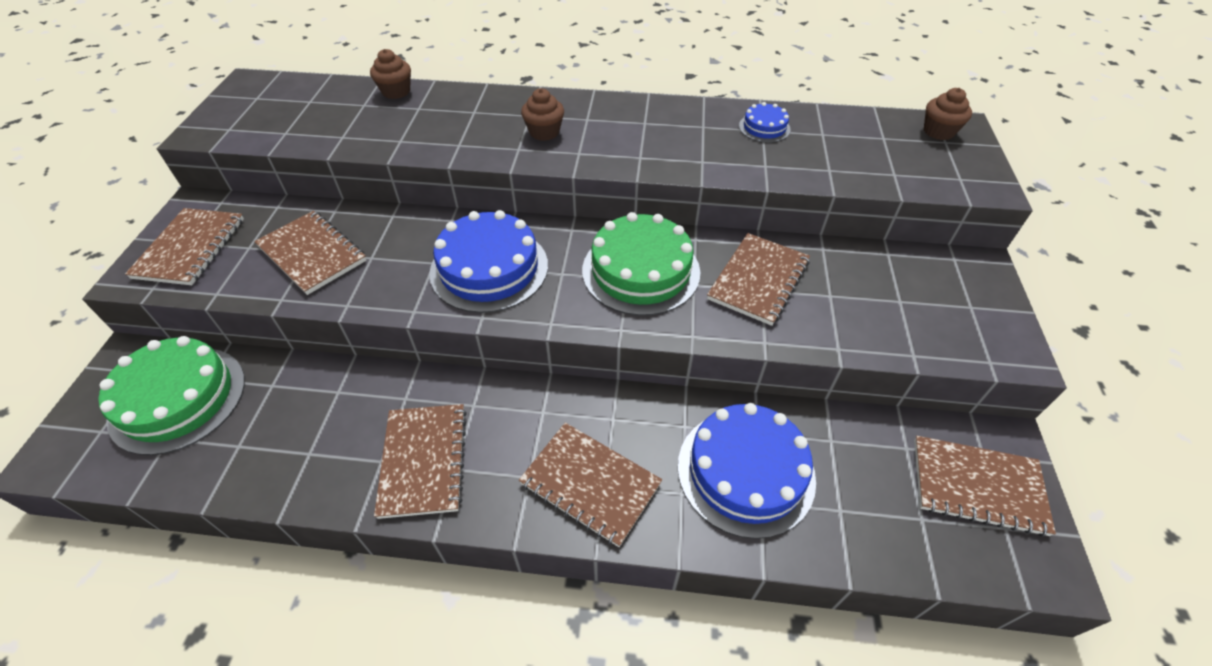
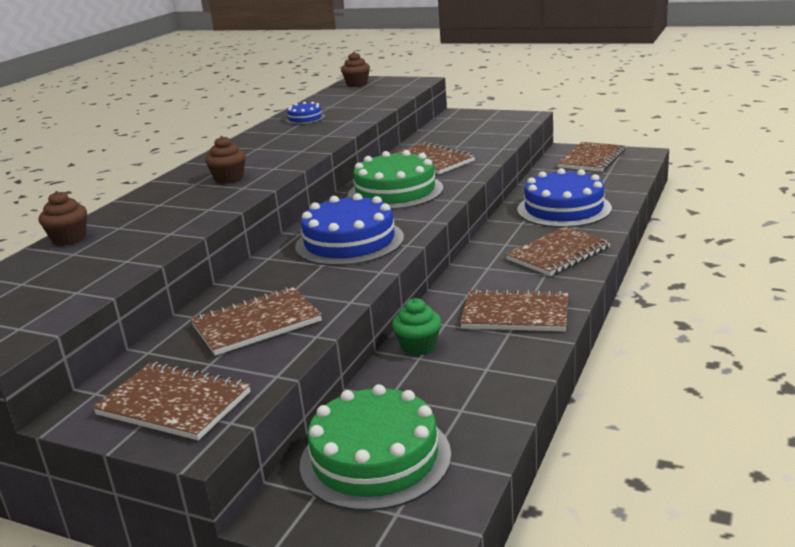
camera: 70 degrees left, 25 degrees down
(360, 386) = (418, 346): none -> green cupcake

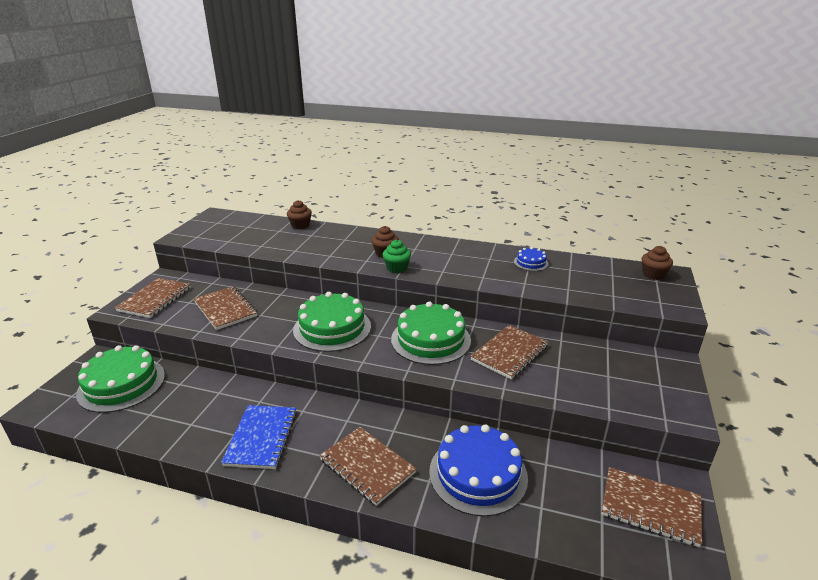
camera: 80 degrees right, 5 degrees up
(349, 242) = (332, 328): blue cake -> green cake
(418, 346) = (233, 391): green cupcake -> green cupcake (397, 268)
(515, 314) = (261, 438): brown notebook -> blue notebook

